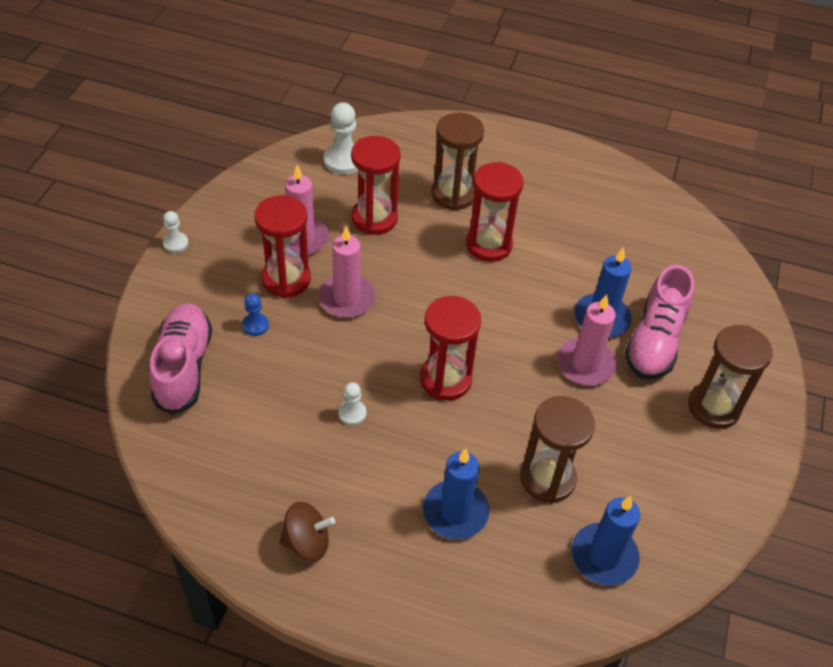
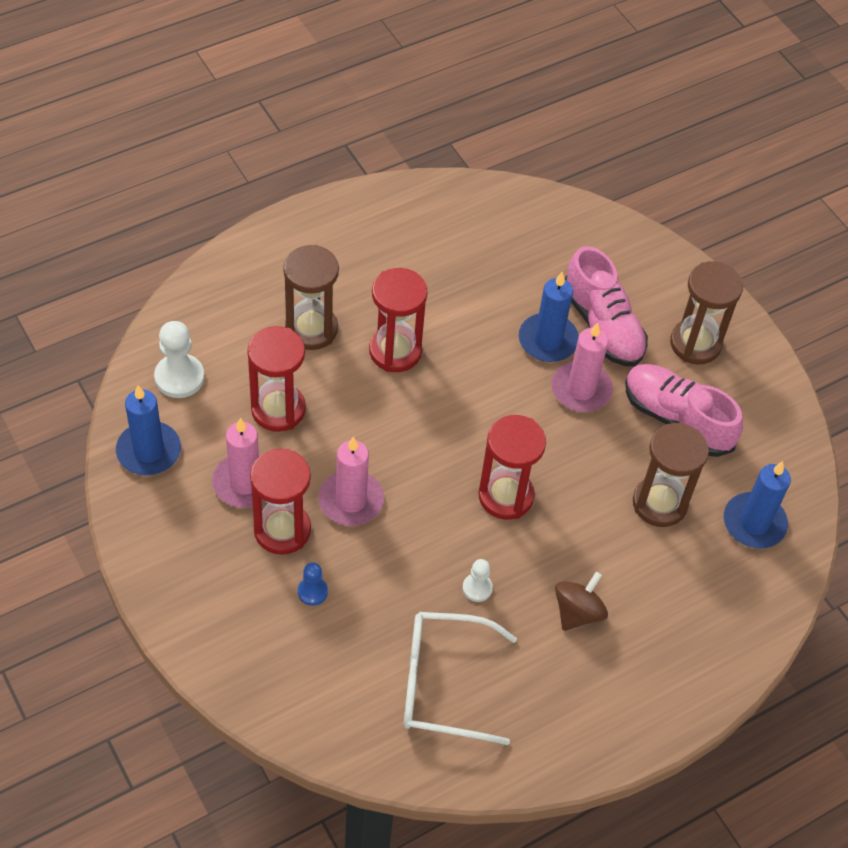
camera: 50 degrees left, 5 degrees up
(176, 243) = (146, 587): white pawn -> none
(183, 367) = (306, 681): pink shoe -> pink shoe (677, 419)
(255, 446) = (444, 684): none -> white glasses
(307, 542) = (571, 711): brown spinning top -> brown spinning top (577, 612)
(455, 512) = (634, 588): blue candle -> blue candle (149, 451)

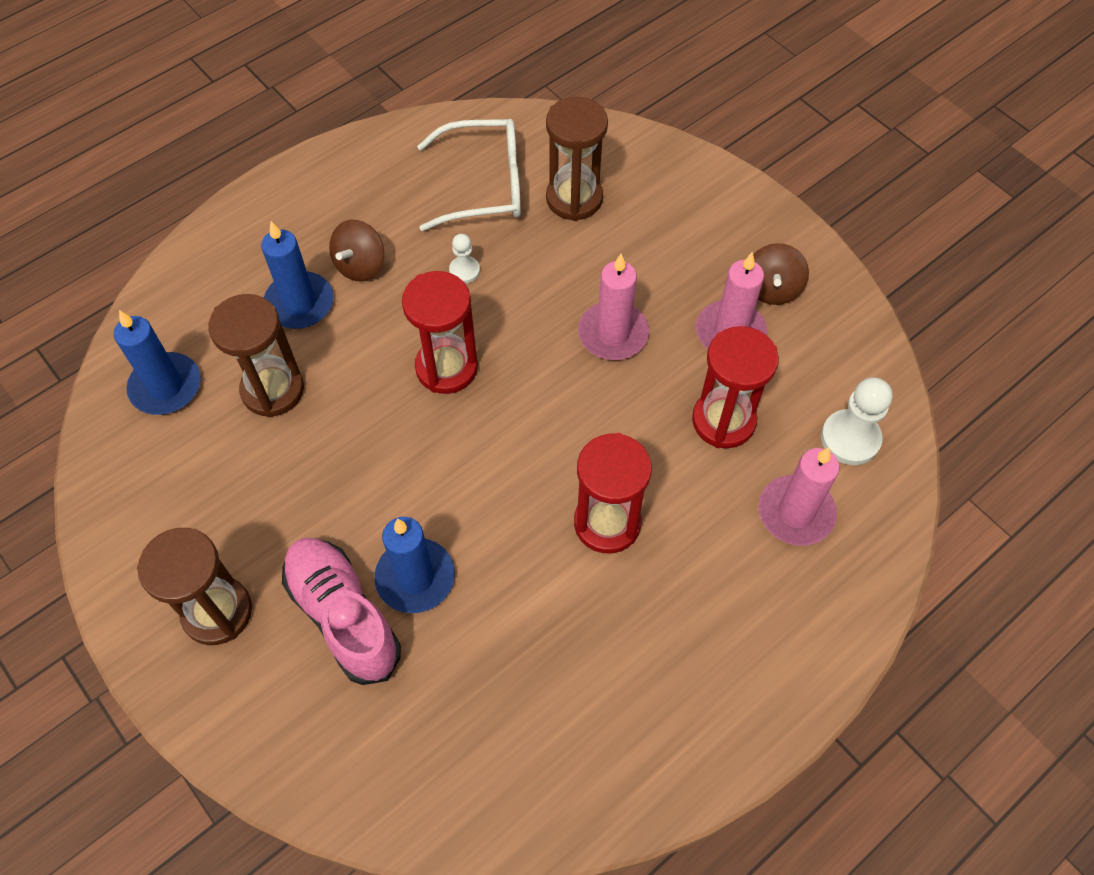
camera: 175 degrees right, 5 degrees up
(149, 451) = (844, 348): blue candle -> blue candle (299, 303)
(190, 517) = (772, 289): none -> brown spinning top
(282, 530) = (675, 292): red hourglass -> none
(311, 329) = (719, 533): brown hourglass -> brown hourglass (574, 198)
(312, 592) = (626, 241): blue pawn -> none
(581, 389) = (368, 514): pink candle -> pink candle (795, 513)
(677, 419) = (248, 497): pink shoe -> none

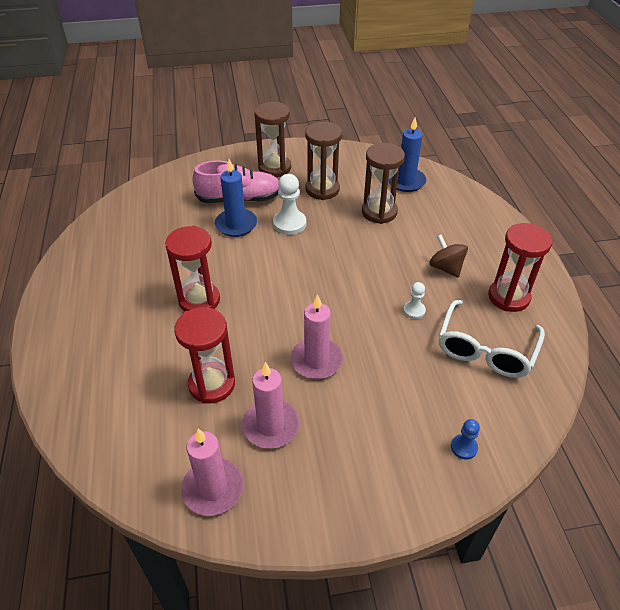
camera: 120 degrees right, 15 degrees down
(299, 303) = (431, 237): blue candle -> none
(446, 368) = (346, 277): red hourglass -> red hourglass (508, 297)
(574, 198) = (447, 394): brown hourglass -> brown hourglass (322, 189)
(631, 166) = (464, 447): none -> blue pawn
(772, 289) = (288, 476): brown spinning top -> none
(795, 513) = (125, 386): pink candle -> pink candle (213, 488)
(850, 438) = (140, 447): white pawn -> white pawn (289, 224)

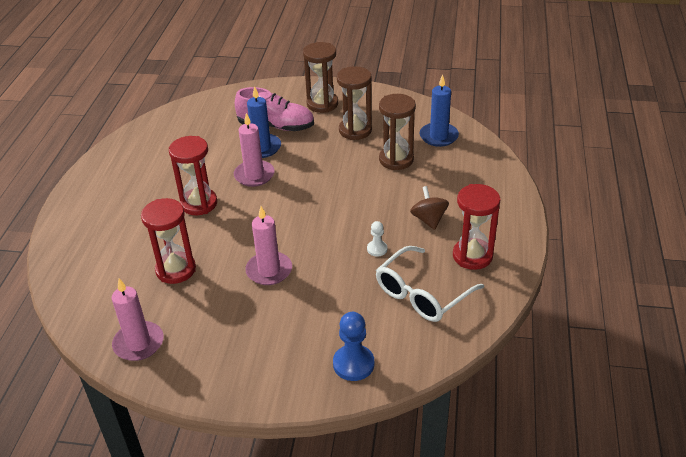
camera: 20 degrees right, 5 degrees down
(270, 426) = (205, 310): pink candle -> pink candle (254, 175)
(289, 224) = (308, 155): white pawn -> none
(464, 447) = (353, 364): blue pawn -> blue pawn, size x1.76

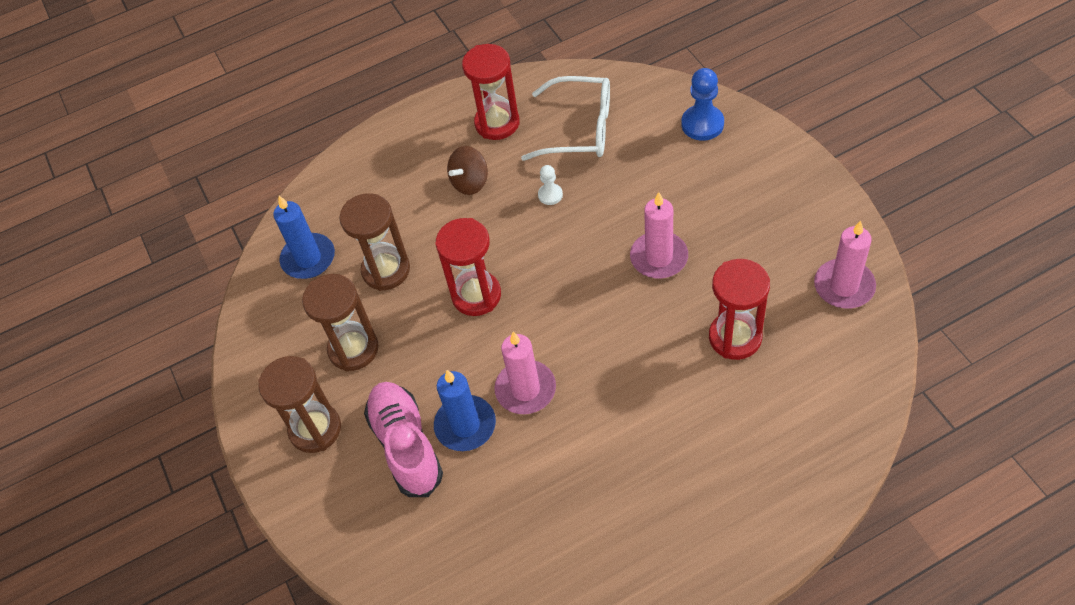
camera: 120 degrees left, 15 degrees up
(199, 204) = (623, 405): red hourglass -> red hourglass (476, 295)

